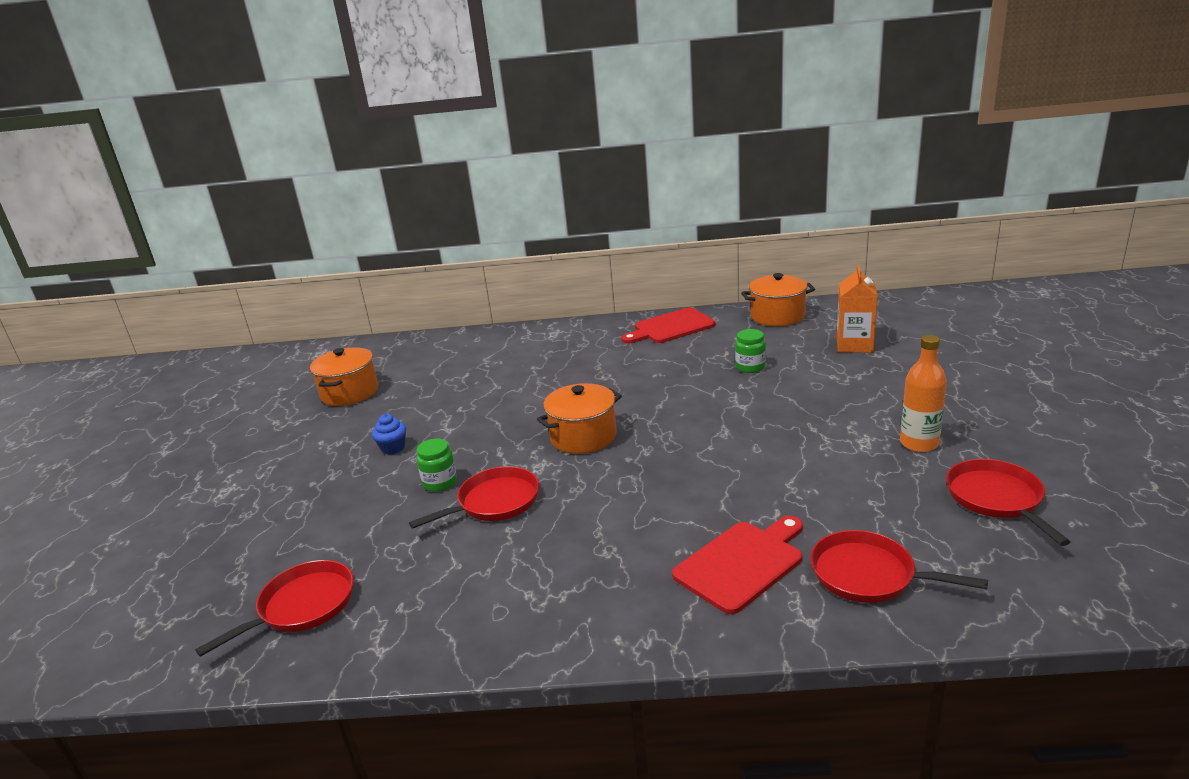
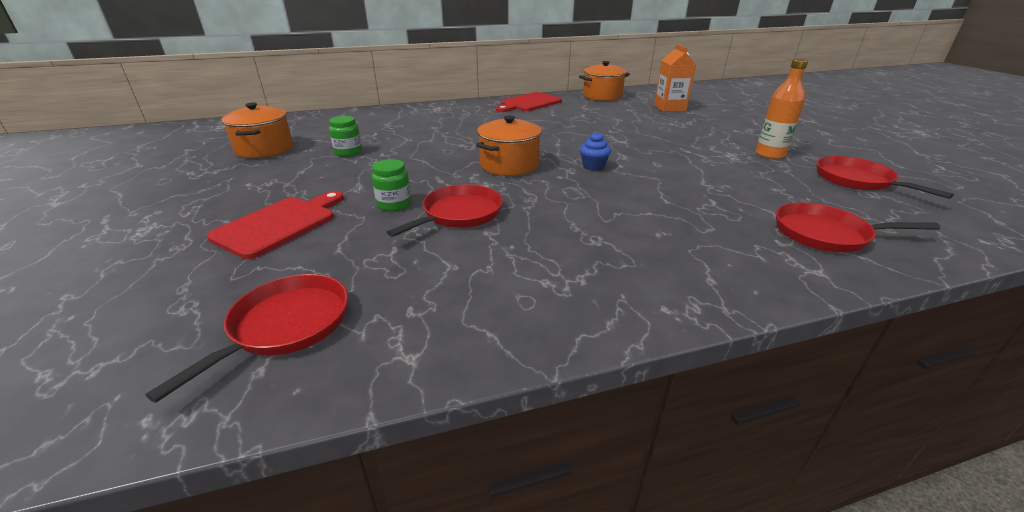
camera: 20 degrees left, 5 degrees up
(393, 448) = (330, 183): blue cupcake -> blue cupcake (593, 167)
(742, 563) = (720, 237): red cutting board -> red cutting board (279, 224)
(750, 367) = (608, 121): green jar -> green jar (348, 152)

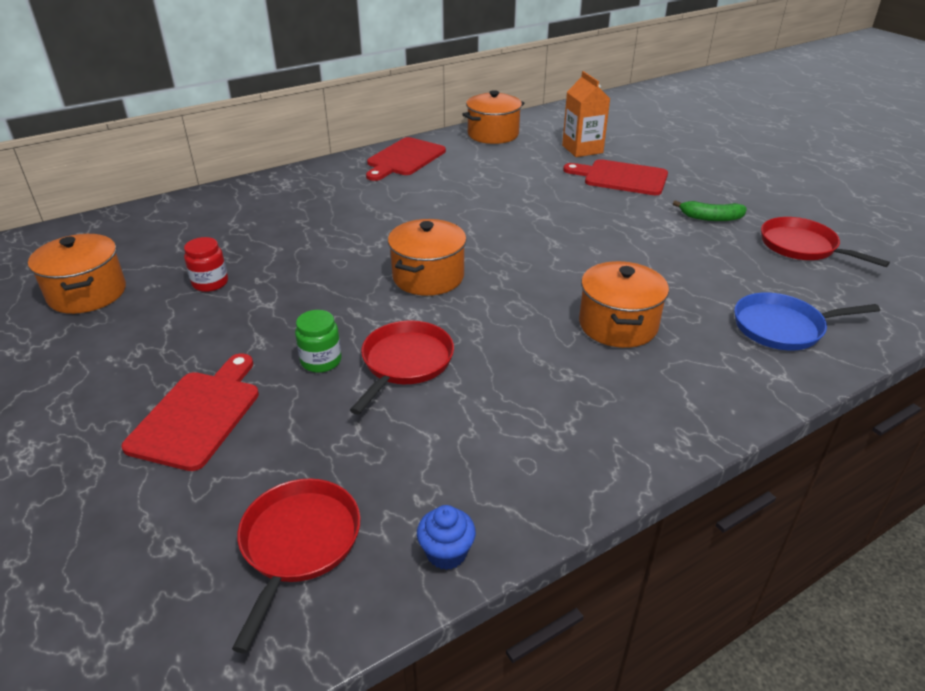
camera: 15 degrees left, 5 degrees up
(348, 152) = (210, 283): green jar -> red jar
(593, 167) = (526, 265): blue cupcake -> blue cupcake (446, 553)
(658, 212) = (618, 325): none -> orange pot
(696, 125) = (621, 178): none -> red cutting board
(770, 154) = (710, 218): orange bottle -> green banana
(825, 234) = (782, 327): red pan -> blue pan

